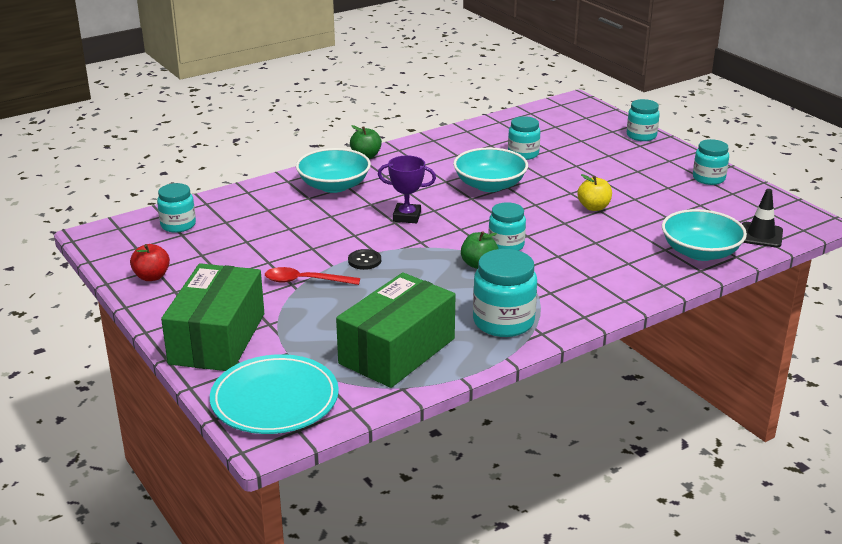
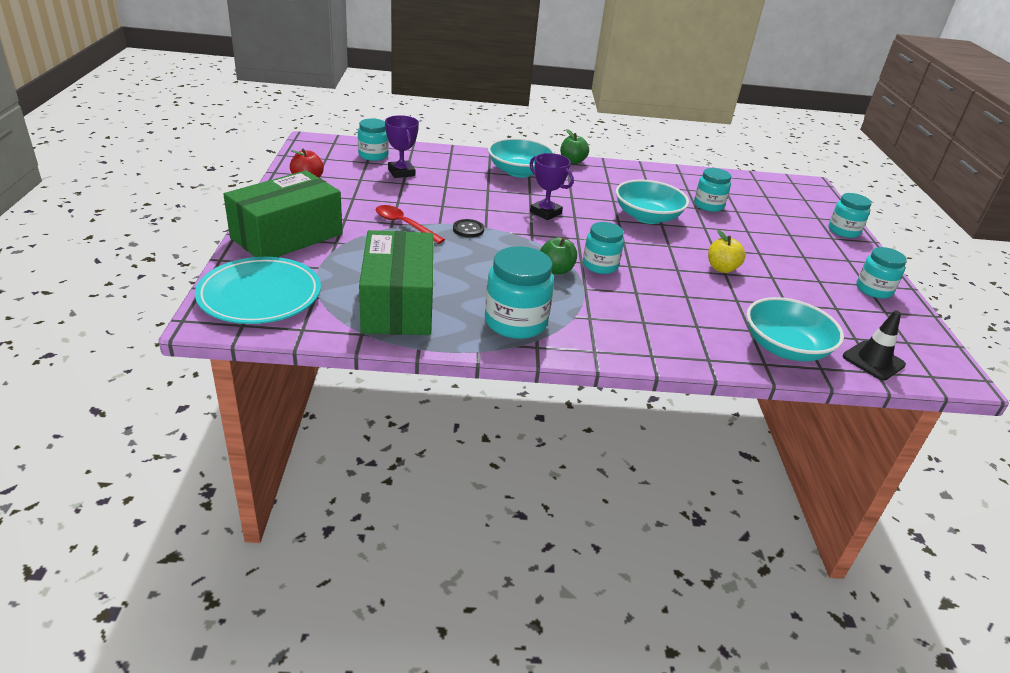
camera: 30 degrees right, 5 degrees up
(230, 231) = (401, 172): none -> purple trophy
(397, 351) = (398, 304): green box -> green box turned 75 degrees counterclockwise

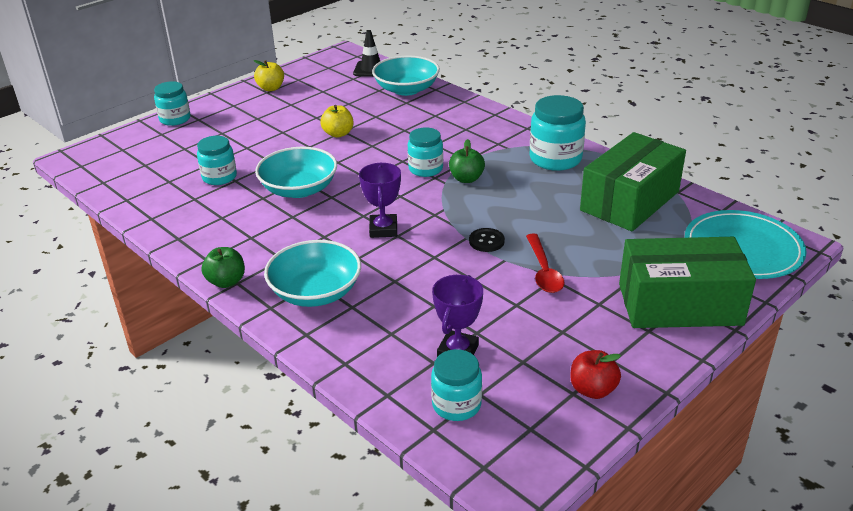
camera: 130 degrees left, 0 degrees up
(873, 290) = (271, 88): turquoise jar -> yellow apple

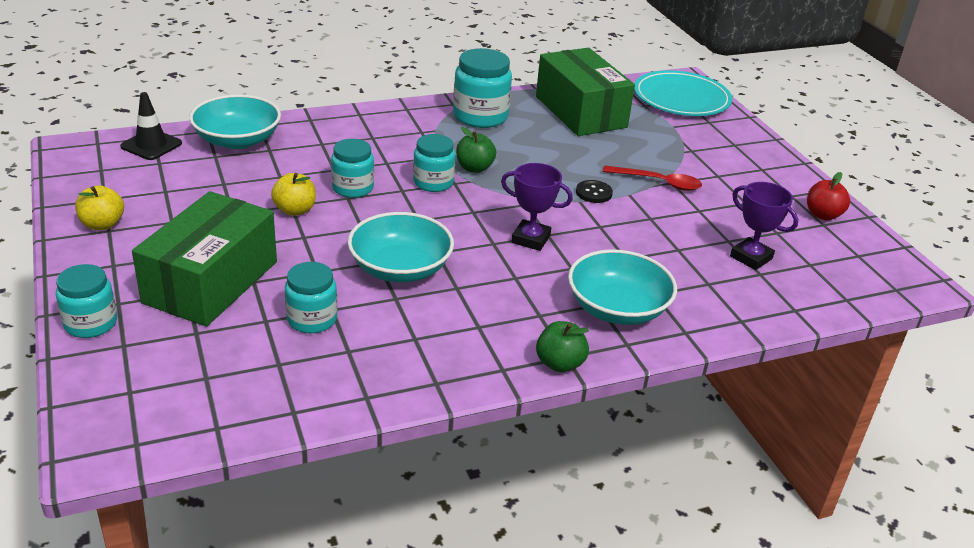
camera: 70 degrees left, 0 degrees up
(456, 405) = (820, 279): turquoise jar -> turquoise jar (353, 188)
(679, 304) = (736, 146): green box -> green box (211, 282)

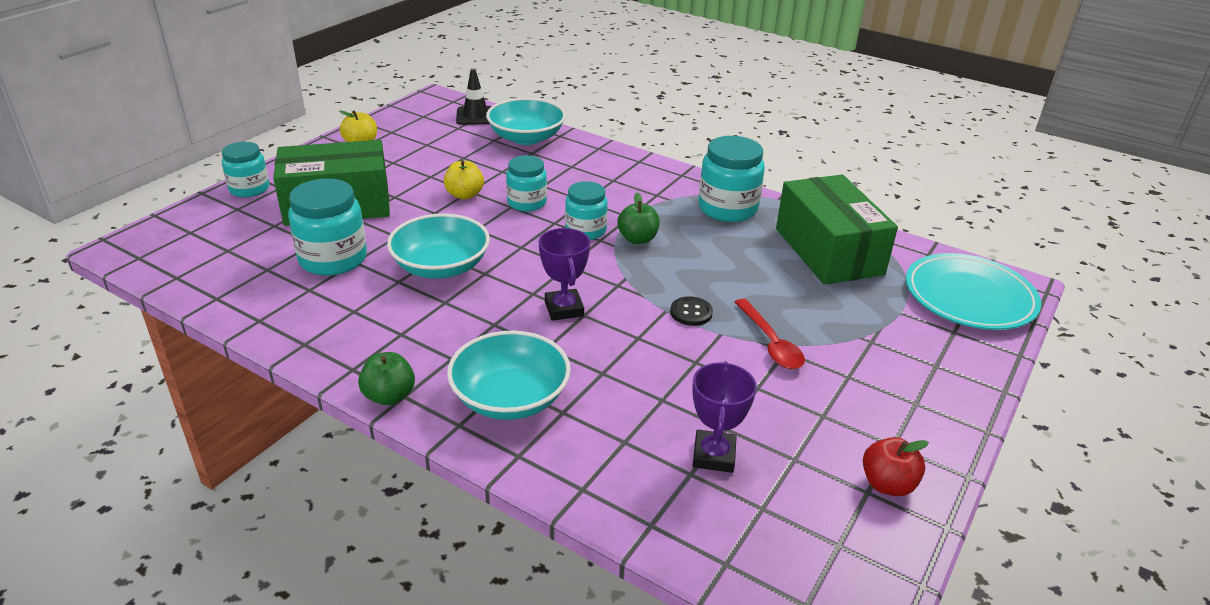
camera: 55 degrees right, 0 degrees up
(312, 319) = (333, 259): turquoise jar -> turquoise jar, size x1.53
(580, 112) = (828, 251): green box -> green box turned 45 degrees counterclockwise

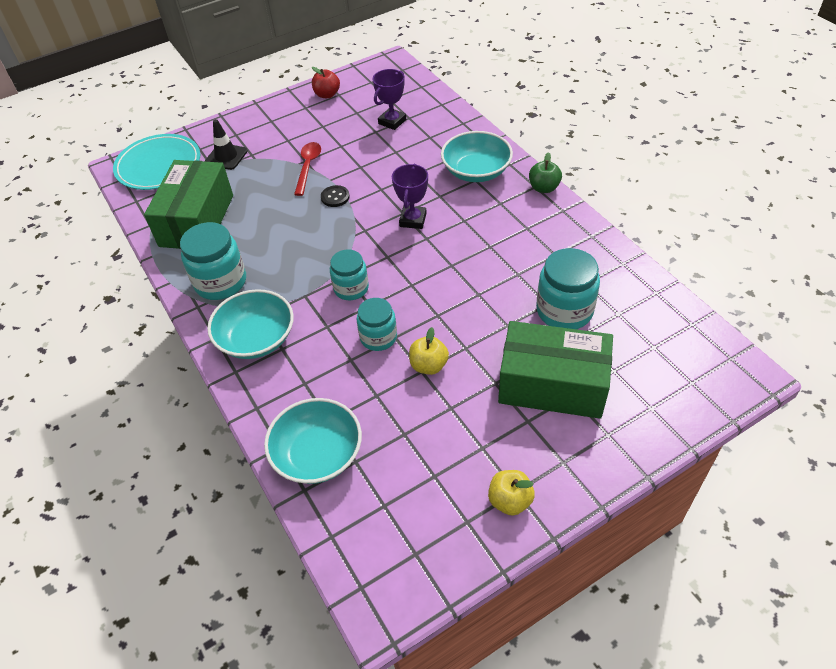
camera: 150 degrees left, 15 degrees up
(249, 189) = (640, 440): turquoise jar -> none
(441, 267) = (481, 280): turquoise bowl -> turquoise bowl (256, 338)
(475, 116) = (350, 529): black traffic cone -> black traffic cone (226, 157)
(637, 239) = (318, 268): green apple -> none

